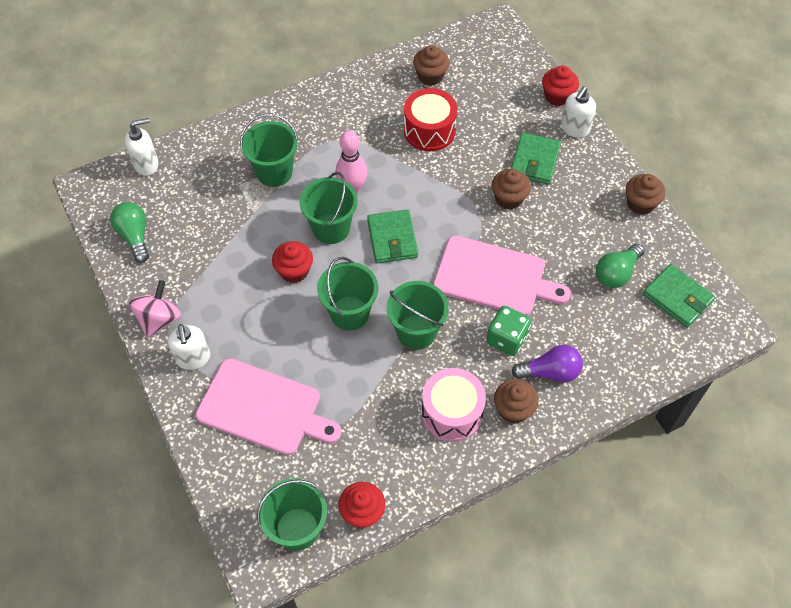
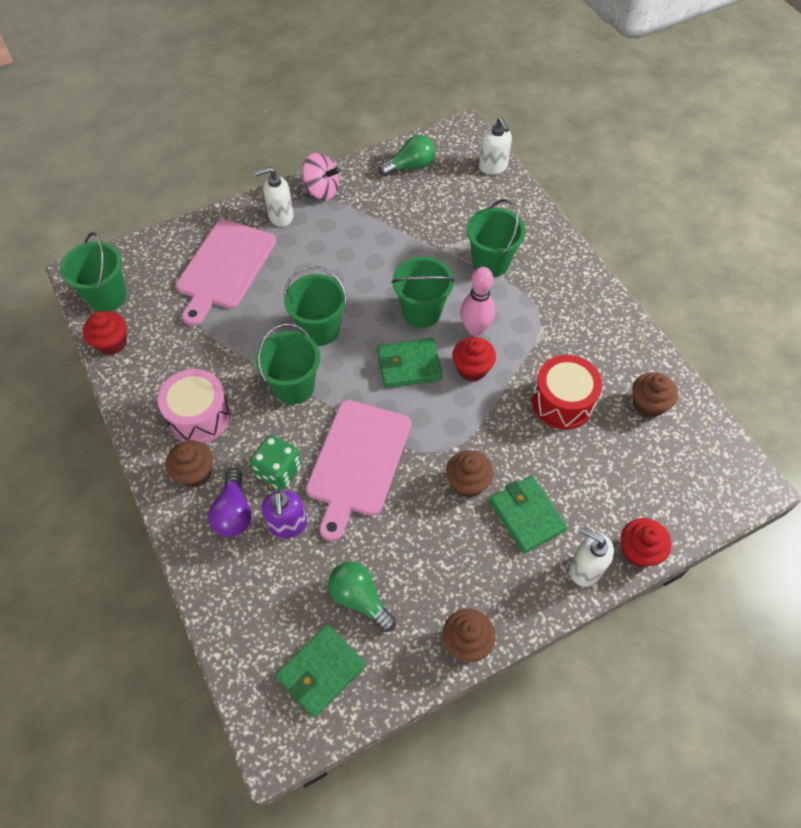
camera: 90 degrees right, 0 degrees up
(294, 271) = (370, 284): red cupcake -> red cupcake (472, 369)
(535, 161) = (526, 515): green wallet -> green wallet turned 45 degrees clockwise
(558, 328) = (288, 525): none -> purple soap dispenser

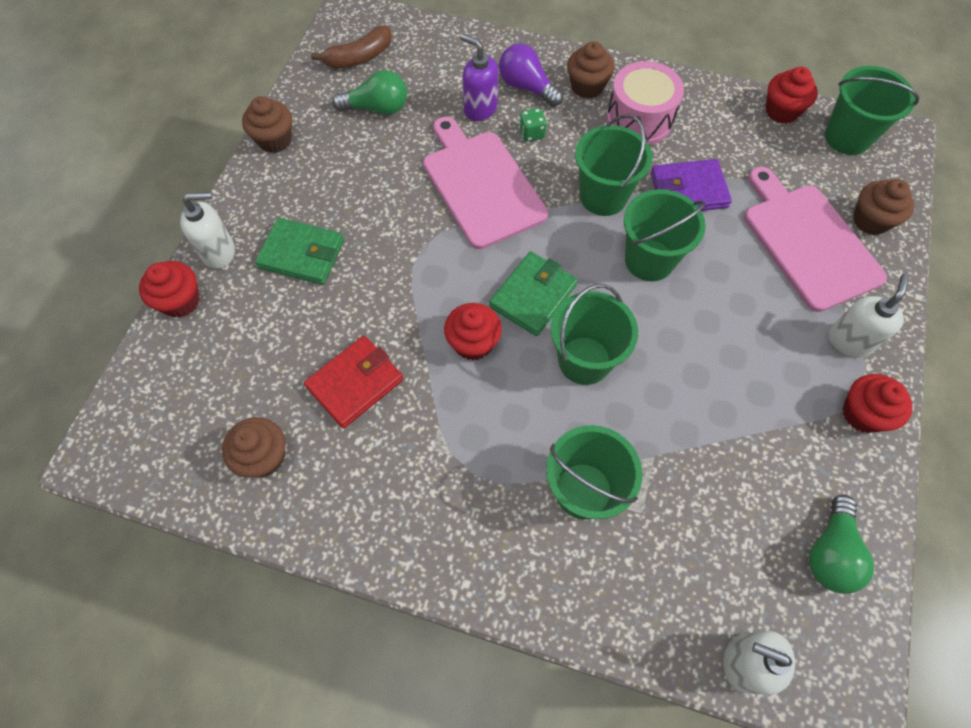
camera: 135 degrees right, 5 degrees up
(241, 346) = (688, 190): none -> purple wallet
(279, 471) = (531, 133): green dice -> green dice, size x0.59
(321, 671) = (359, 58): green wallet -> brown banana
(322, 190) = (862, 413): pink spinning top -> red cupcake
(467, 483) = (375, 240): brown cupcake -> brown cupcake (871, 220)
(475, 329) = (514, 389): pink bowling pin -> none
(562, 402) = (355, 383): red drum -> red wallet

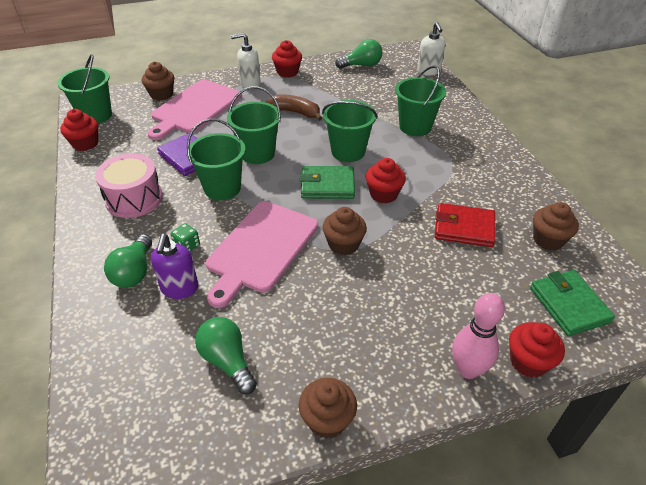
camera: 125 degrees left, 20 degrees down
(219, 252) = (468, 369): white soap dispenser -> pink bowling pin
(302, 254) = (414, 313): green wallet -> green wallet (569, 305)
(359, 58) = (166, 423): brown banana -> brown banana (296, 112)
(526, 87) = (134, 272): purple light bulb -> green light bulb
(587, 86) = (112, 238): brown cupcake -> brown cupcake (343, 244)

